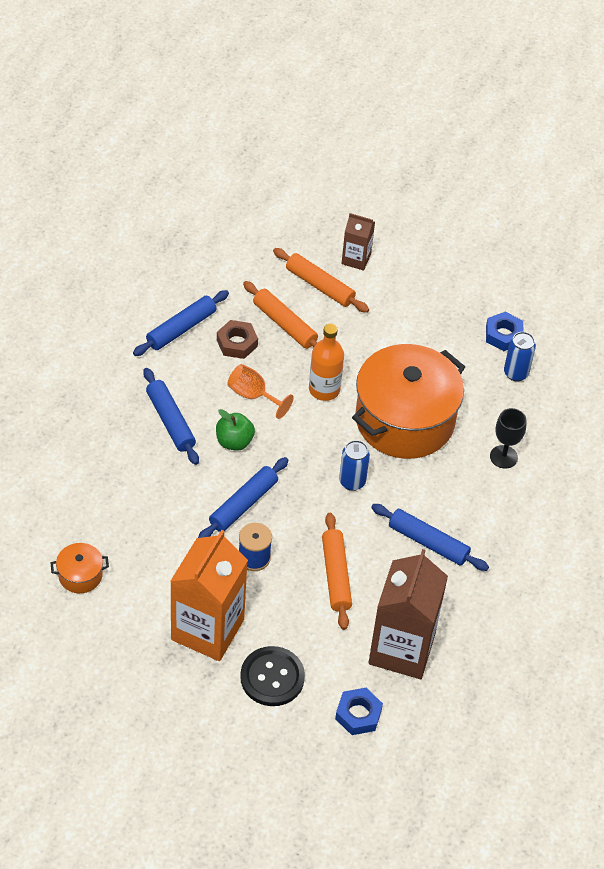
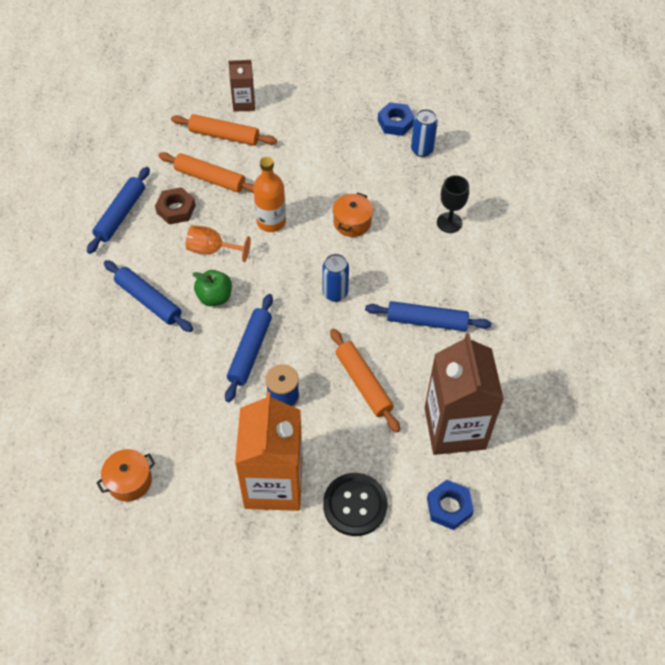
camera: 20 degrees left, 5 degrees up
(404, 420) = (352, 222): orange pot -> orange pot, size x0.41

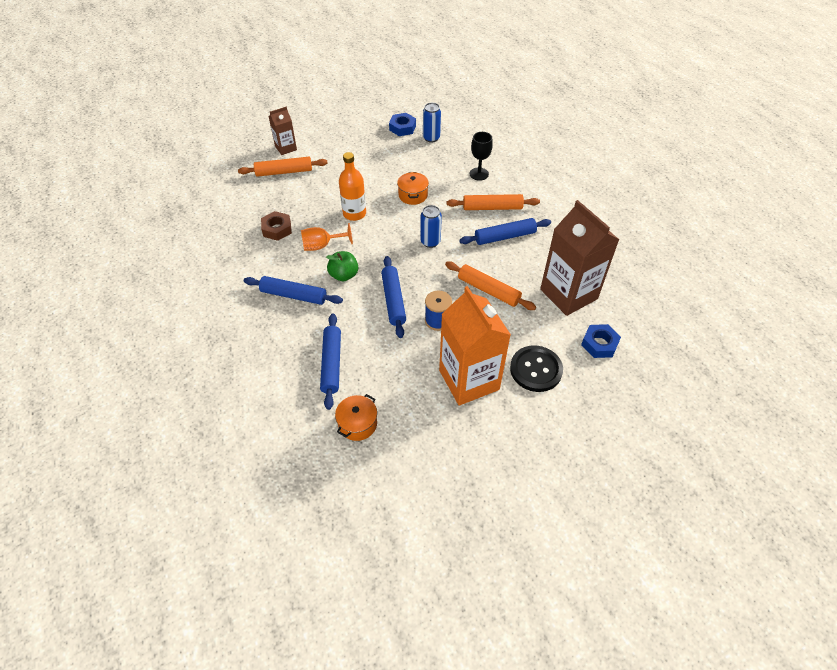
camera: 25 degrees left, 5 degrees down
(120, 214) = (235, 247): blue rolling pin -> blue rolling pin (331, 364)
(210, 178) = (290, 201): orange rolling pin -> orange rolling pin (492, 208)

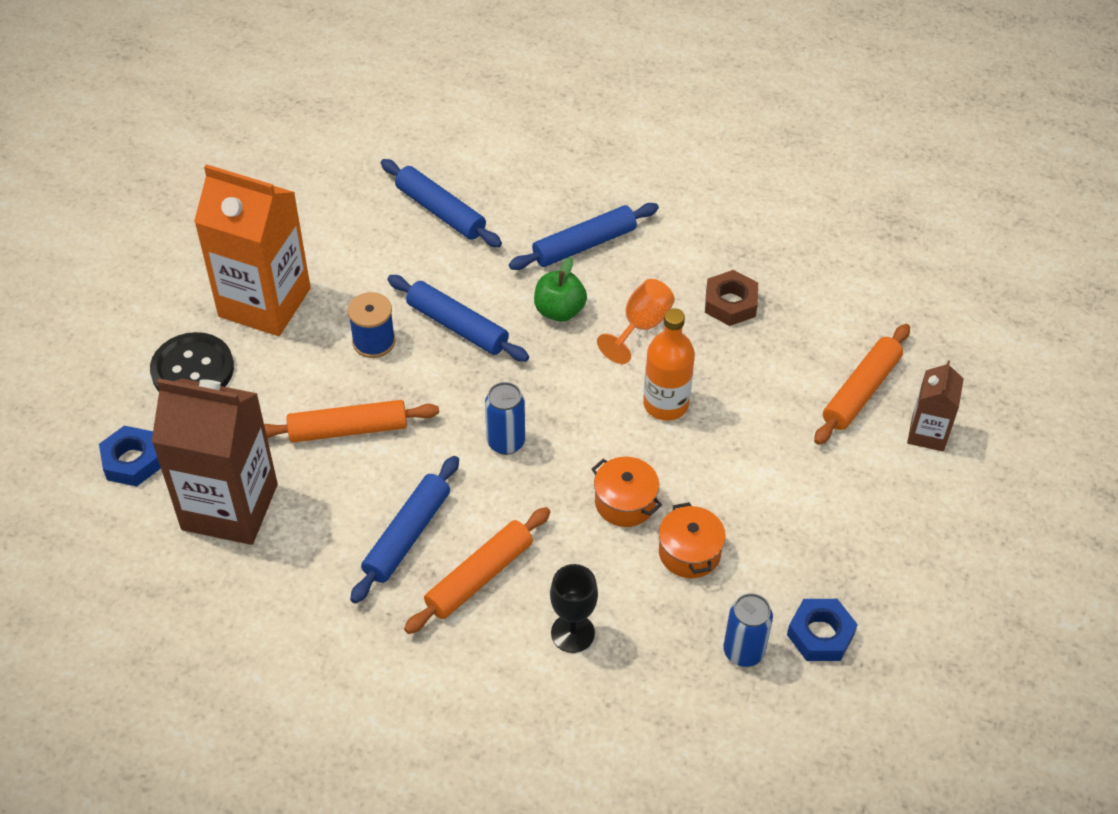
camera: 135 degrees right, 0 degrees up
(357, 424) = (342, 182): orange pot -> orange pot (689, 552)

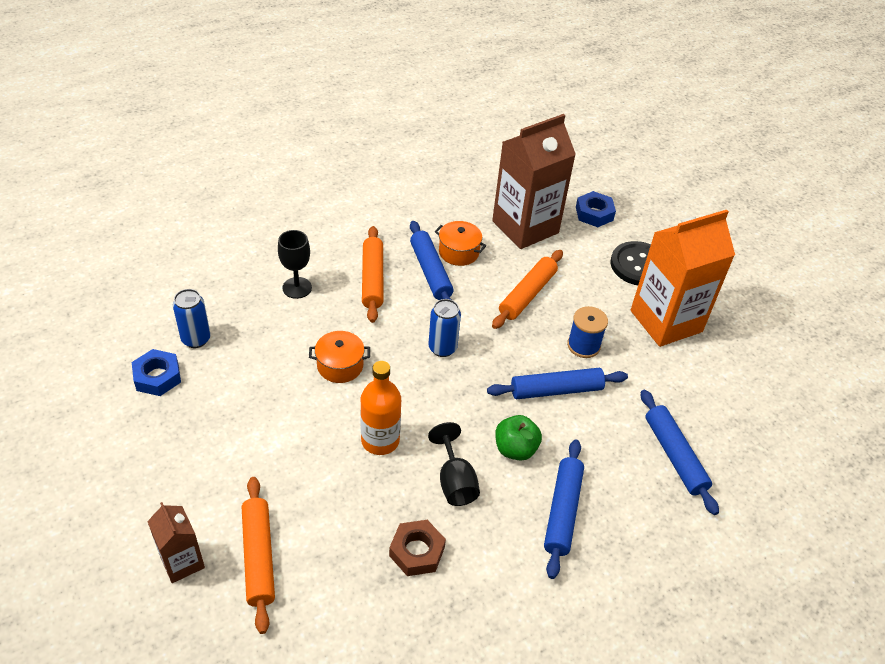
camera: 130 degrees right, 5 degrees down
(440, 211) = (674, 456): blue rolling pin -> blue rolling pin turned 75 degrees clockwise
(641, 326) = (454, 481): orange goblet -> black goblet
(689, 552) = (275, 366): orange pot -> orange pot (458, 252)

